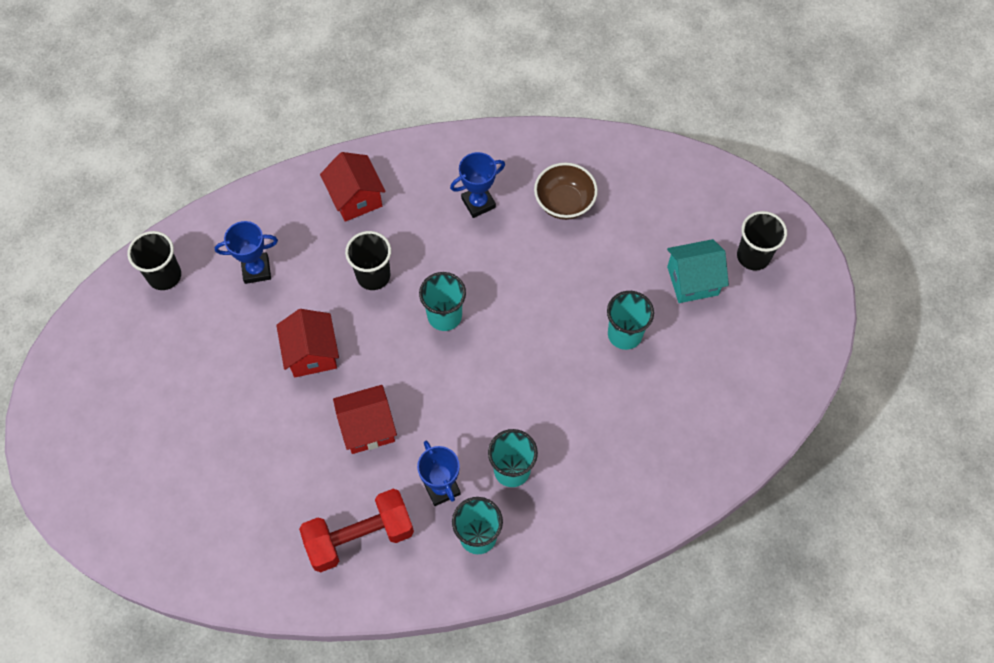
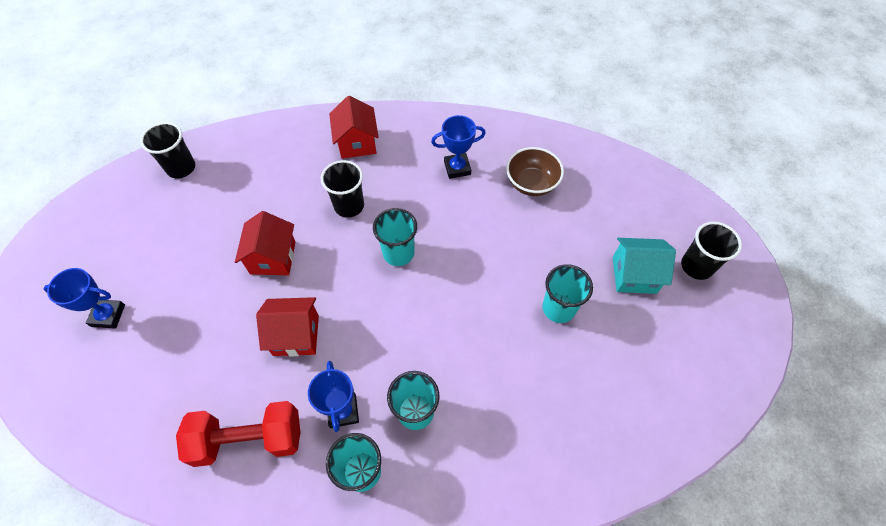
camera: 15 degrees right, 5 degrees down
(256, 270) = (255, 180): blue trophy -> blue trophy (108, 315)

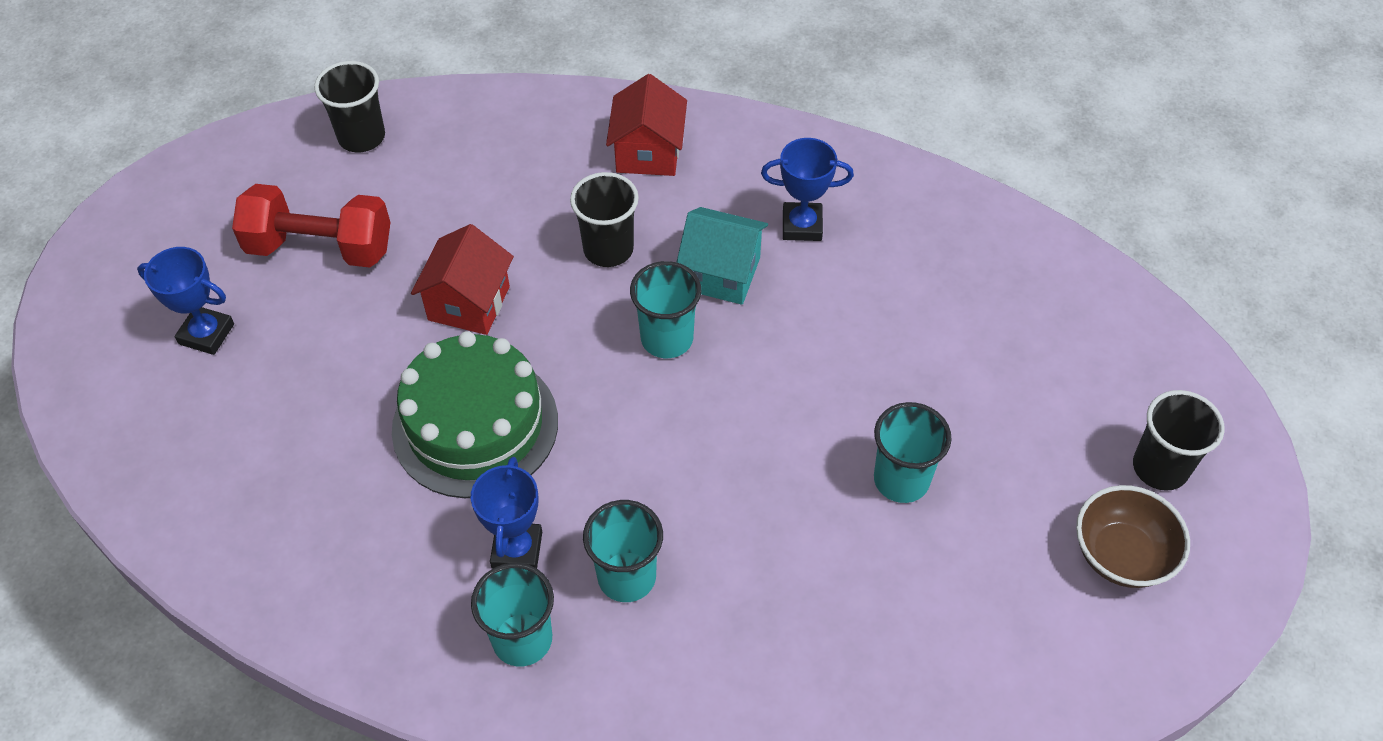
camera: 15 degrees right, 5 degrees down
(249, 439) = (369, 555): red dumbbell -> red dumbbell (320, 247)
(296, 335) = (475, 425): red house -> green cake
(531, 183) = (919, 276): brown bowl -> brown bowl (1121, 555)
(634, 275) = (1046, 457): turquoise house -> turquoise house (721, 273)

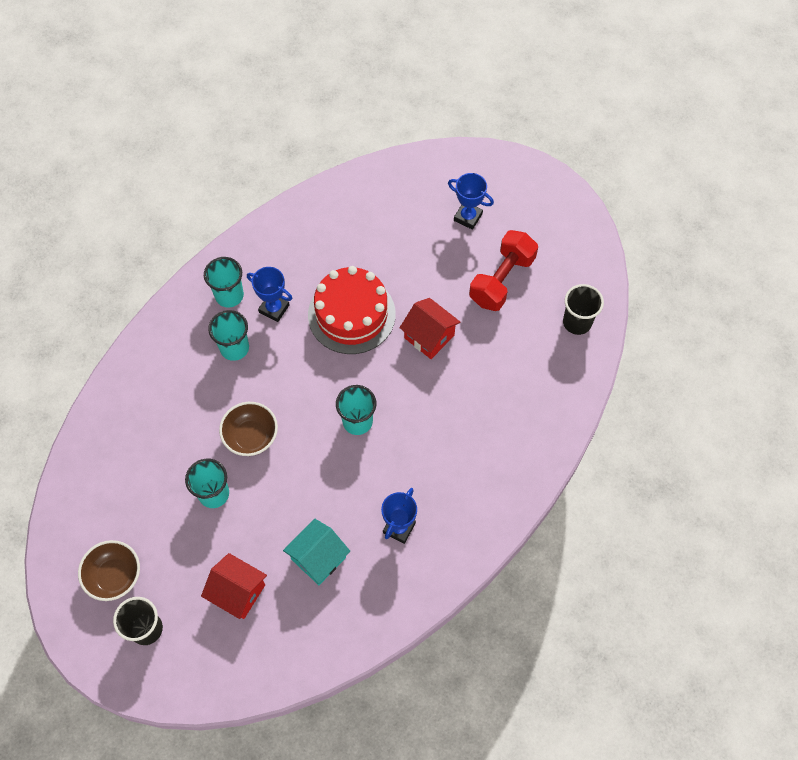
camera: 115 degrees right, 10 degrees up
(206, 334) = (468, 217): blue trophy -> blue trophy turned 75 degrees clockwise
(475, 425) = (351, 314): green cake -> red cake
(608, 249) = (432, 417): black cup -> none
(648, 152) = (496, 468): red house -> red house (238, 592)
(721, 273) = (386, 468): turquoise house -> turquoise house (318, 558)
(775, 472) = (251, 437): none -> brown bowl

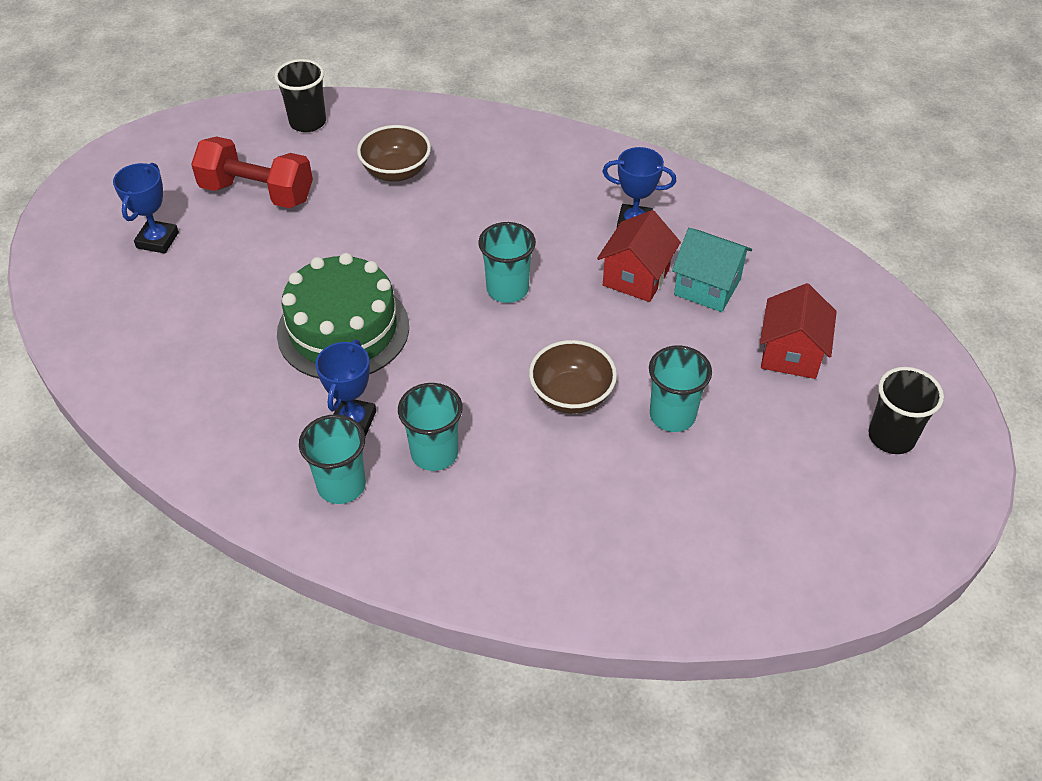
camera: 105 degrees left, 15 degrees down
(114, 576) = (844, 497): brown bowl -> brown bowl (396, 172)
(351, 314) = (343, 329): red cake -> green cake
(429, 336) = (360, 245): red house -> red house (636, 277)

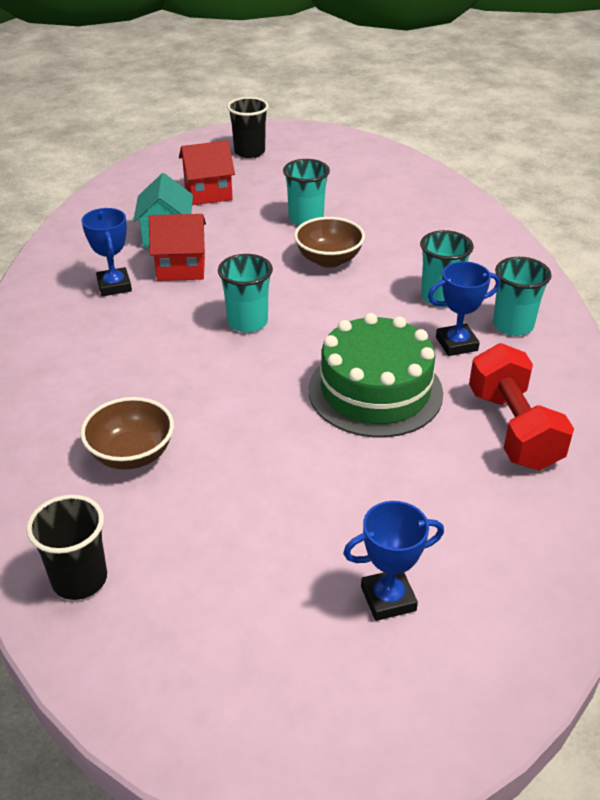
camera: 120 degrees left, 10 degrees down
(257, 193) = (244, 553): red dumbbell -> red dumbbell (513, 429)

